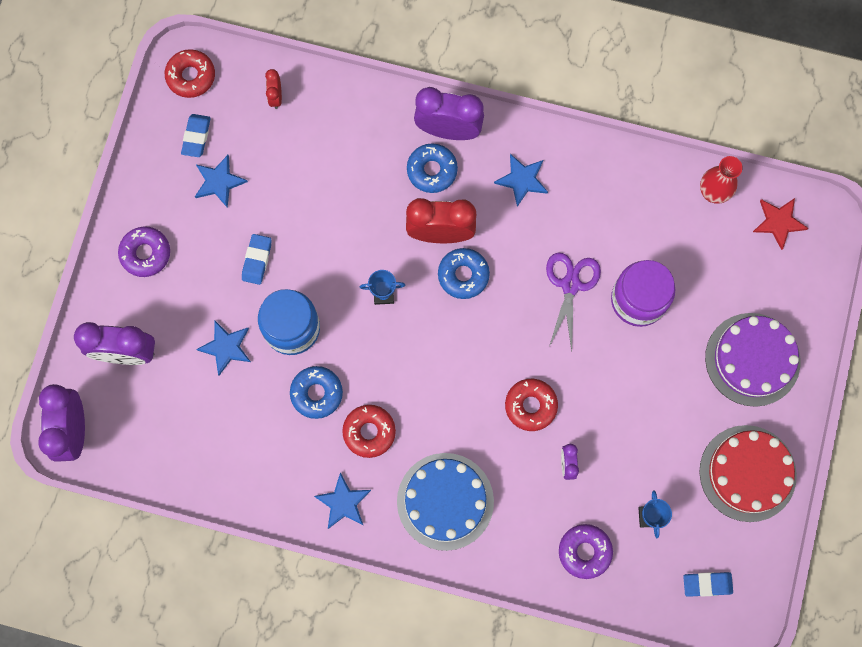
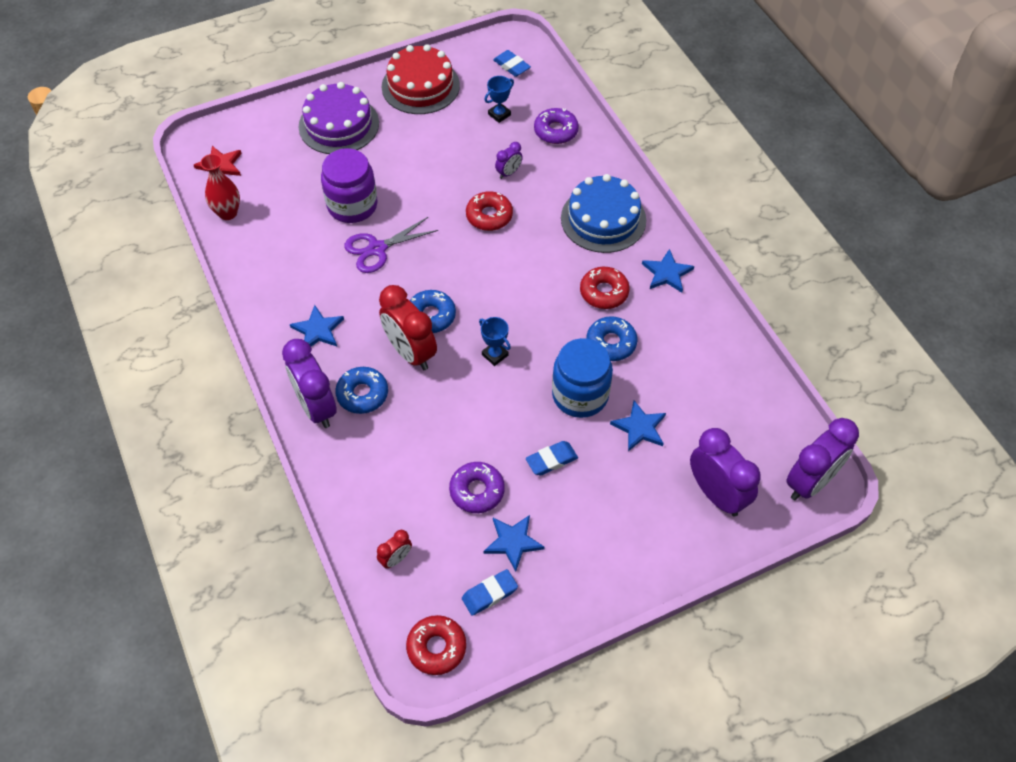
camera: 130 degrees left, 20 degrees down
(145, 253) = (627, 548): purple donut -> purple donut (477, 491)

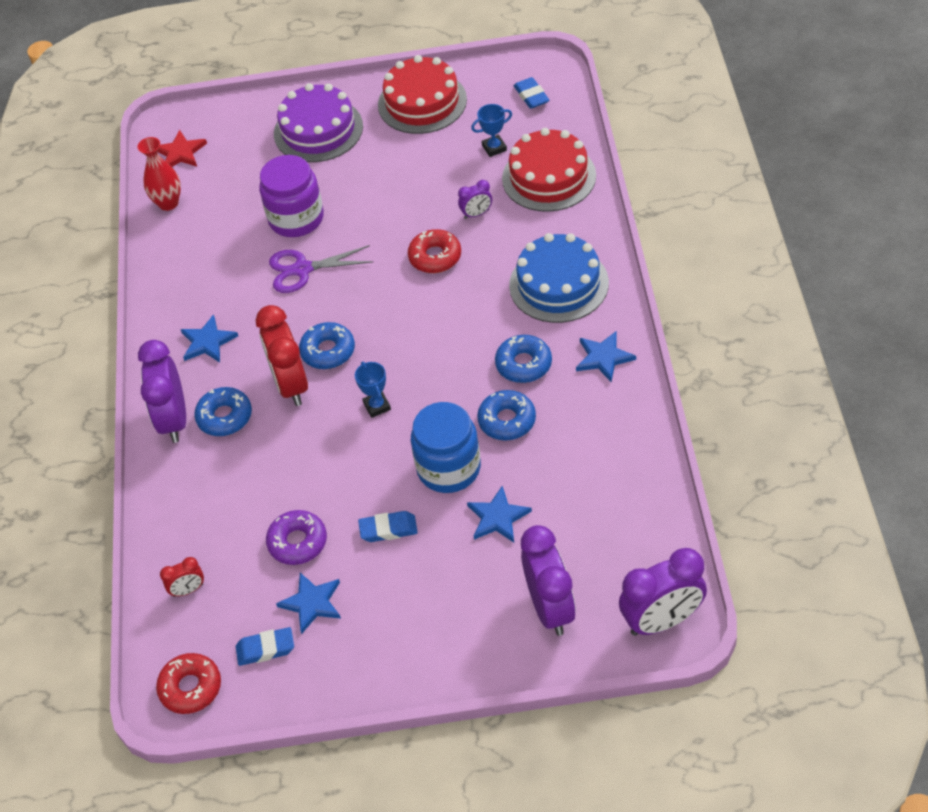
camera: 25 degrees right, 5 degrees down
(556, 131) = (549, 177): purple donut -> red cake
(604, 292) = (523, 364): red donut -> blue donut

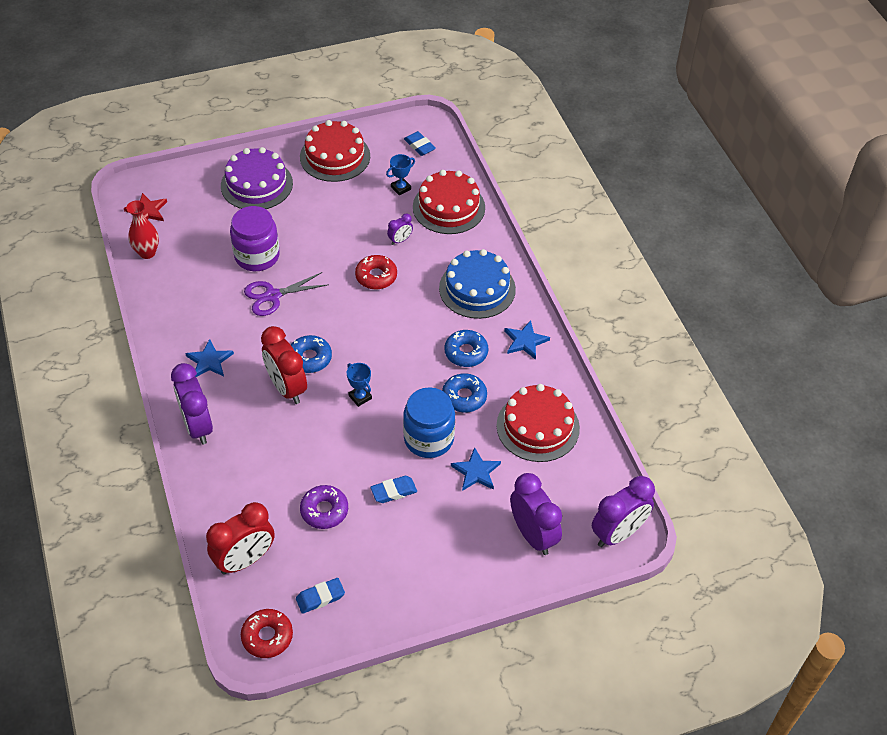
camera: 20 degrees left, 0 degrees up
(188, 590) = (245, 560): red clock -> red clock, size x2.08
(224, 417) = (239, 419): blue donut -> none
(312, 603) = (348, 556): blue star -> none
(592, 469) = (538, 427): none -> red cake

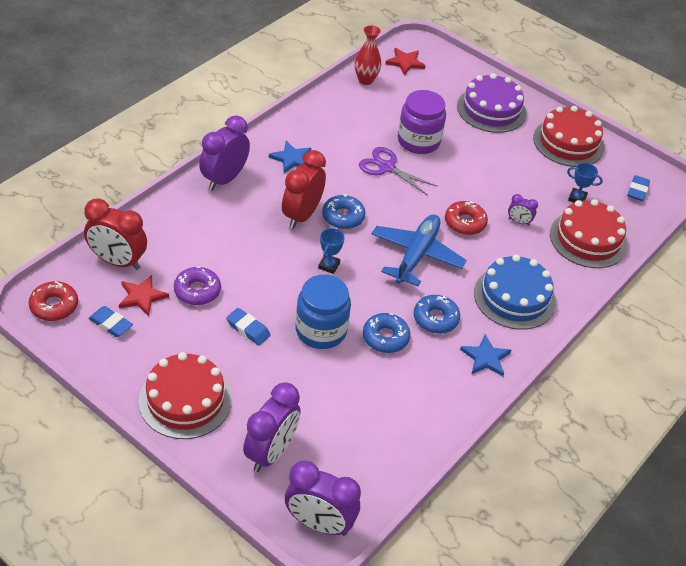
camera: 55 degrees right, 5 degrees down
(303, 558) = (142, 296): none -> red star
(390, 329) = (416, 255): none -> blue plane
(476, 471) = (310, 380): blue star -> none
(538, 427) = (395, 407): red cake -> red cake (185, 400)

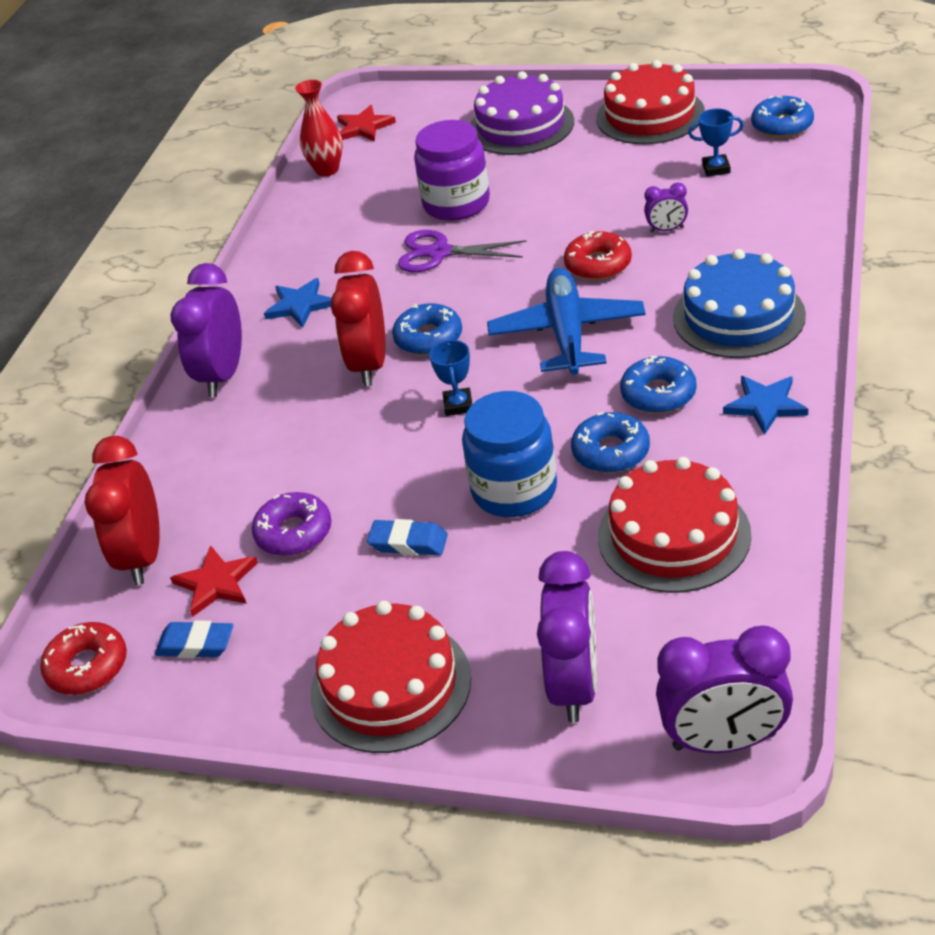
camera: 15 degrees left, 5 degrees down
(118, 261) = (143, 556): red clock -> red clock turned 90 degrees clockwise
(588, 239) = (771, 206): red cake -> red cake (674, 535)
(637, 191) = (782, 125): blue eraser -> blue donut

